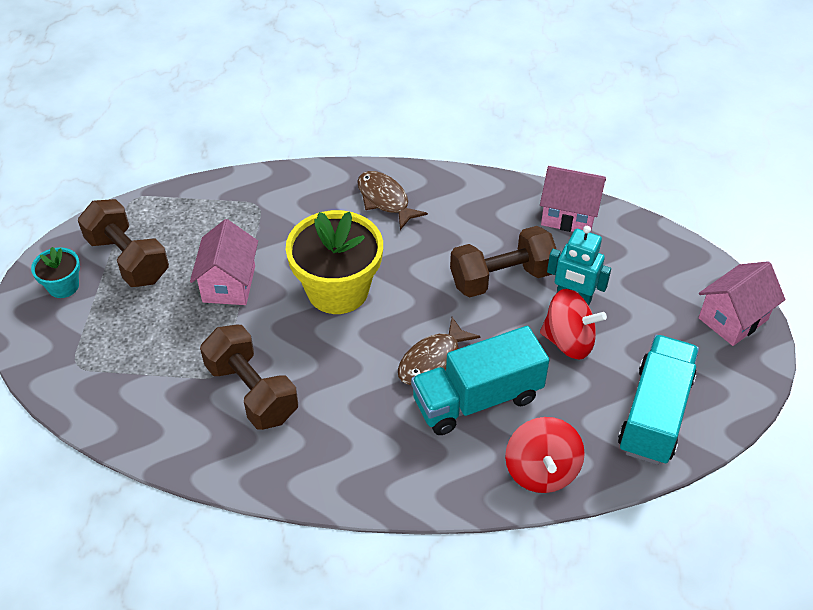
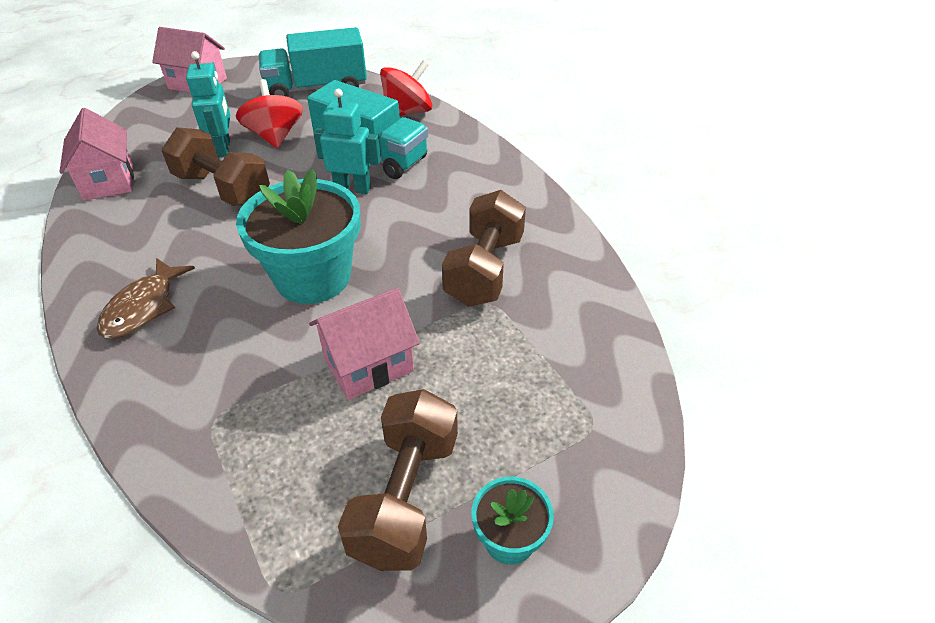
camera: 125 degrees left, 5 degrees down
(338, 290) = (313, 277): yellow flower pot -> turquoise flower pot
(432, 360) = (352, 188): brown fish -> turquoise robot

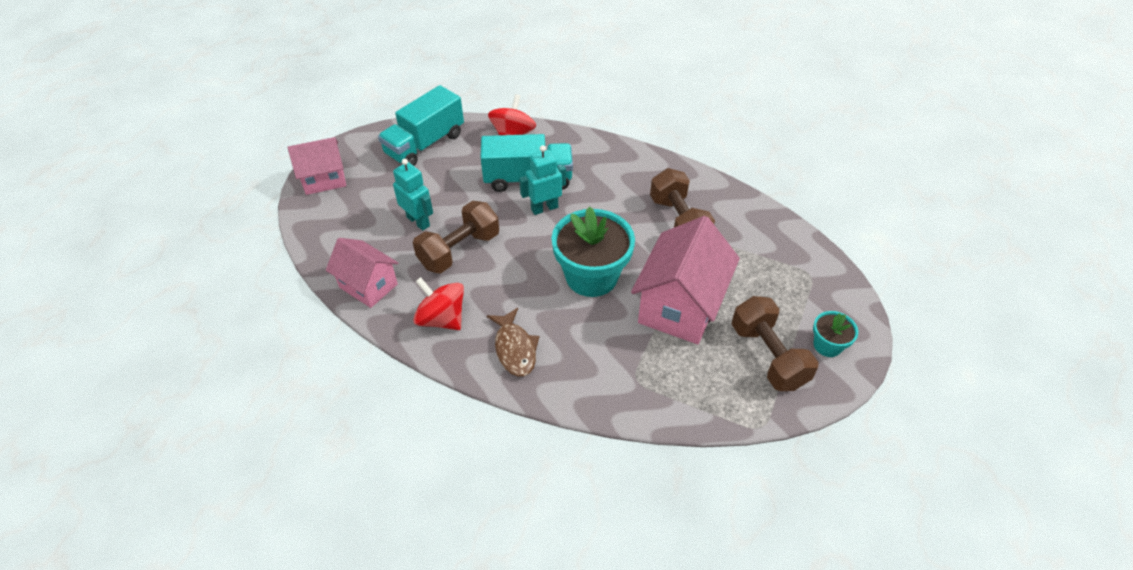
camera: 35 degrees left, 5 degrees up
(223, 189) = (459, 250): brown dumbbell -> brown dumbbell turned 45 degrees counterclockwise
(275, 136) = (444, 195): red spinning top -> red spinning top (442, 318)
(369, 365) = (680, 306): pink house -> pink house, size x1.62

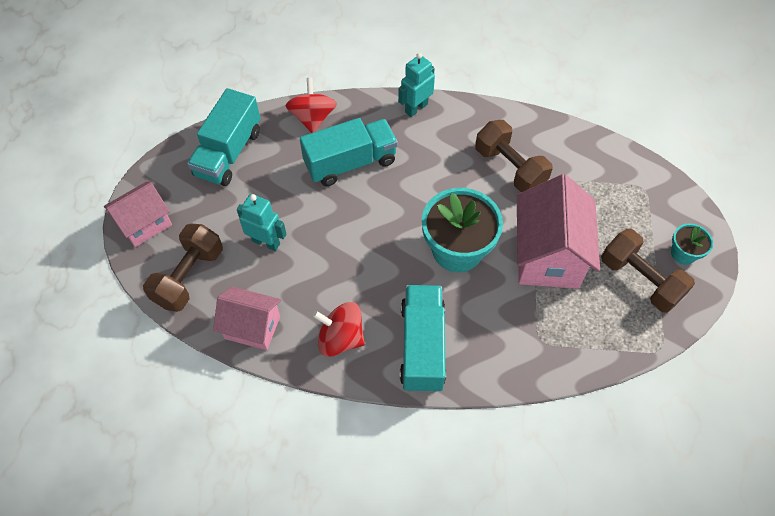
camera: 20 degrees left, 10 degrees up
(459, 250) = (322, 261): brown dumbbell -> brown dumbbell (189, 277)
(515, 348) = (422, 346): brown fish -> turquoise truck
(544, 208) = (381, 191): turquoise robot -> turquoise robot (416, 108)

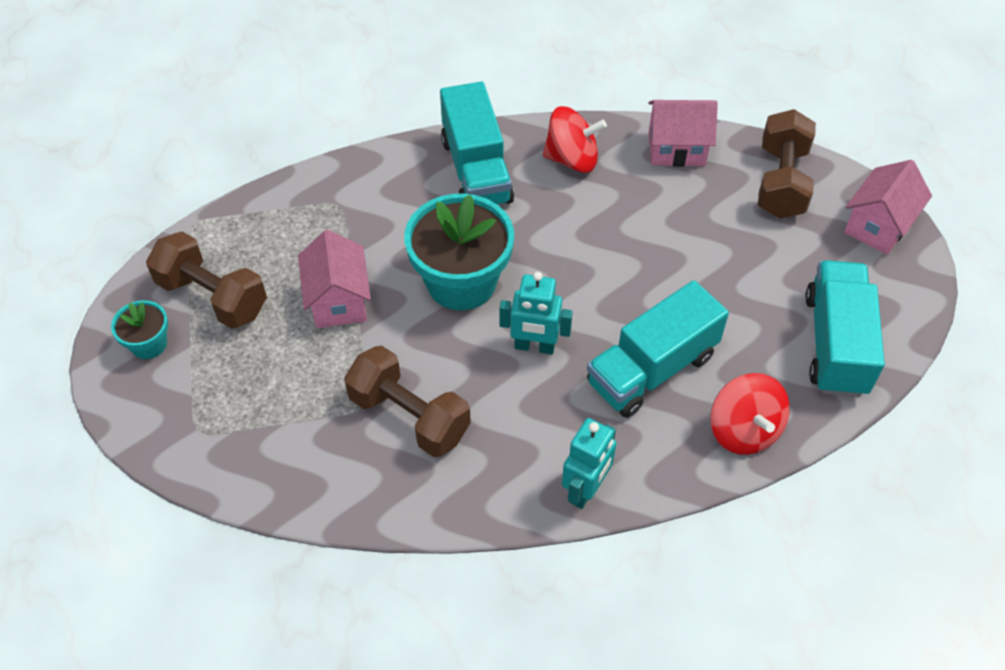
camera: 165 degrees right, 5 degrees down
(266, 242) = (712, 238): turquoise robot -> turquoise robot (534, 346)
(547, 255) = (338, 301): pink house -> pink house, size x0.62

